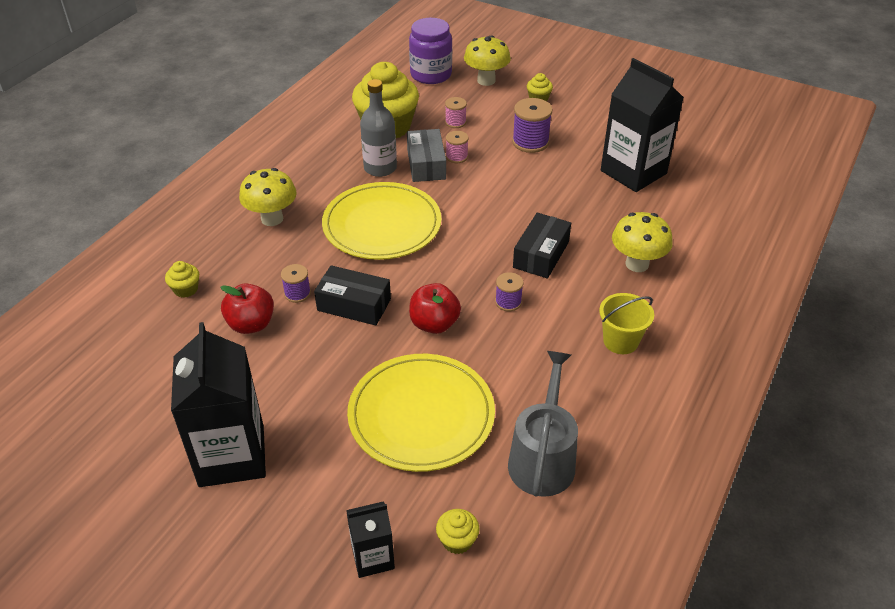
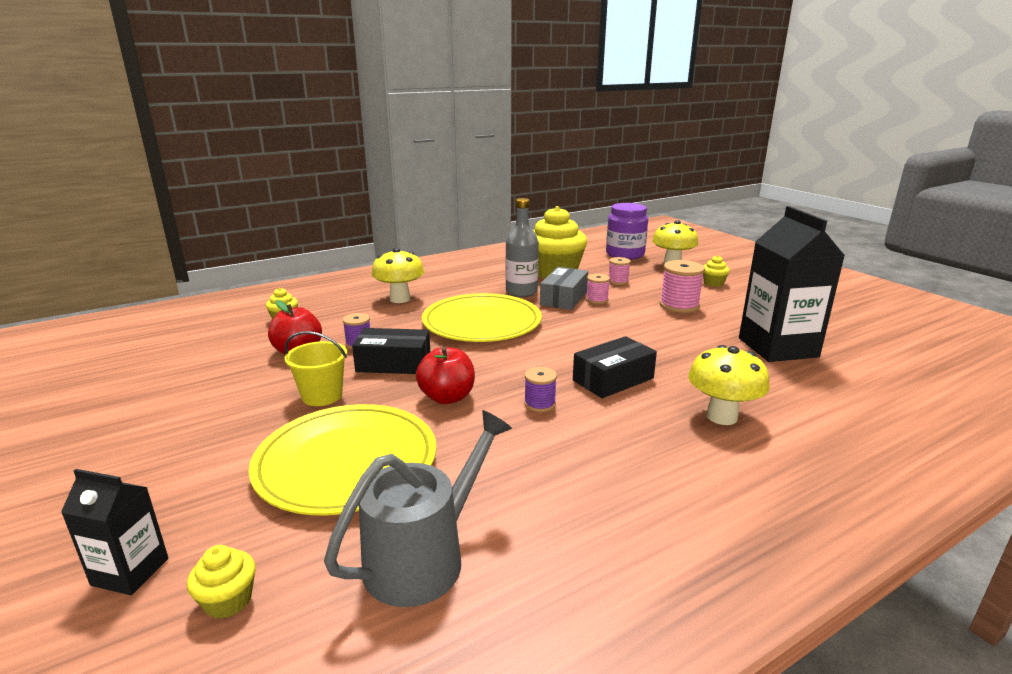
camera: 30 degrees right, 20 degrees down
(232, 456) = (154, 429): black carton -> none
(354, 305) = (393, 363): black box -> black box turned 45 degrees counterclockwise
(530, 142) = (679, 305): purple spool -> pink spool
(620, 341) = (639, 477): yellow bucket -> yellow bucket (322, 396)

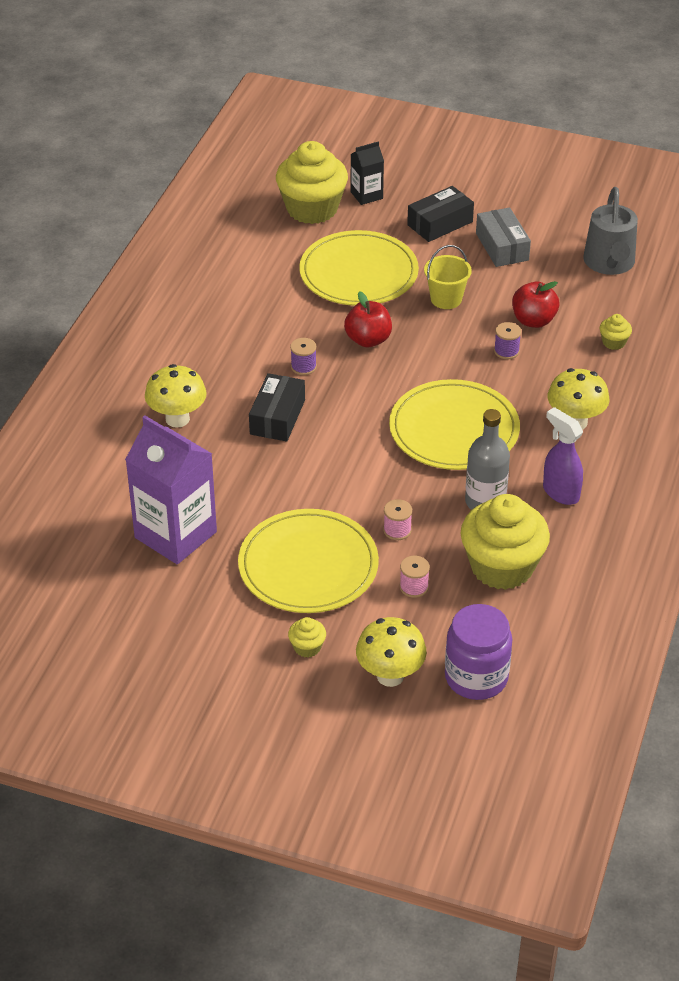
camera: 140 degrees right, 20 degrees up
(228, 600) = (312, 209): yellow cupcake -> yellow cupcake, size x2.41
(393, 363) = (448, 347): black box -> black box (440, 223)
(423, 558) = (258, 257): grey watering can -> grey watering can (609, 263)
(471, 281) = (560, 492): none -> purple spray bottle
(564, 298) = (431, 514): grey box -> grey box (502, 247)
(679, 305) = (308, 566): pink spool -> yellow plate
(777, 347) = (175, 535): black carton -> purple carton

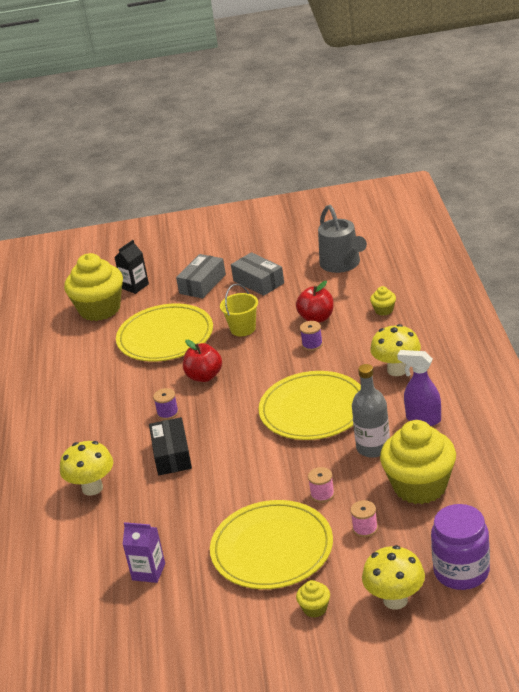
camera: 20 degrees left, 10 degrees down
(175, 535) = (148, 572): purple carton -> purple carton, size x0.51
(440, 223) = (202, 284): black box -> grey box

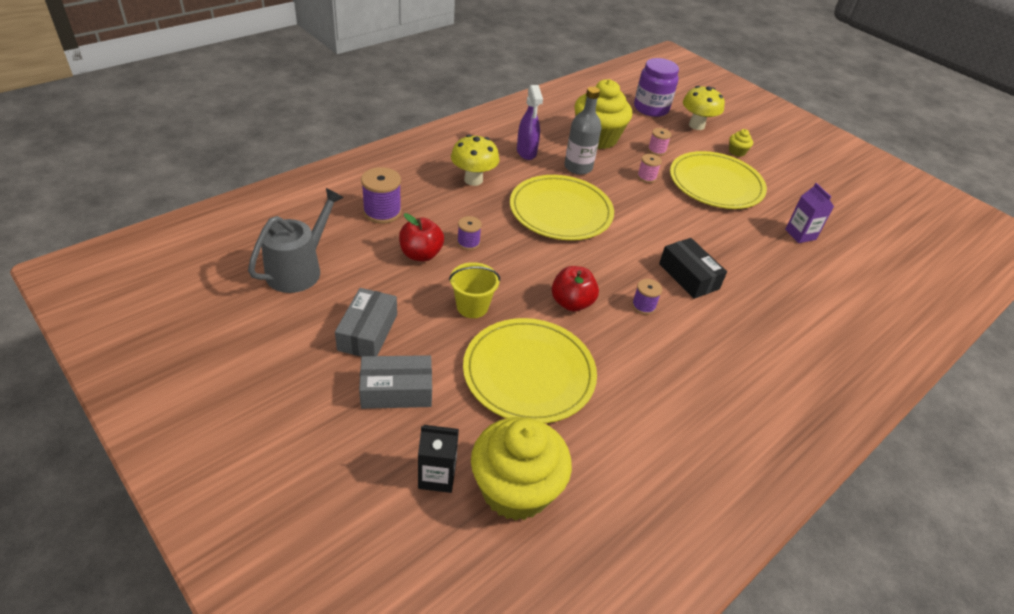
camera: 135 degrees left, 10 degrees up
(92, 488) = (774, 311): yellow mushroom -> none
(172, 455) = (688, 276): black box -> black box turned 75 degrees counterclockwise
(384, 310) = (382, 212): yellow cupcake -> purple spool

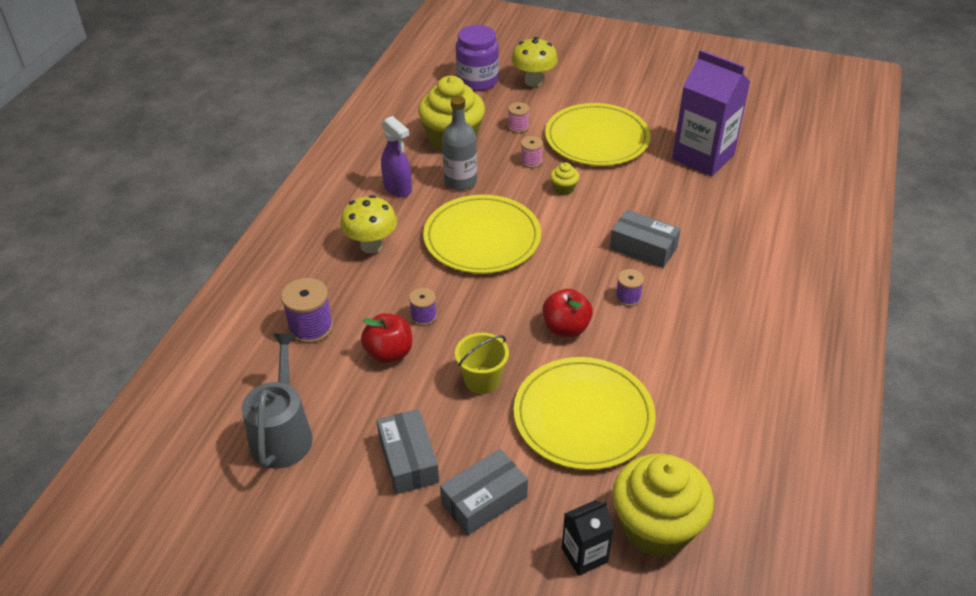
camera: 25 degrees left, 0 degrees up
(688, 276) = (643, 248): black box -> grey box
(737, 152) = (590, 94): yellow cupcake -> yellow cupcake (563, 189)
(800, 234) = (703, 157): purple carton -> purple carton, size x1.96

